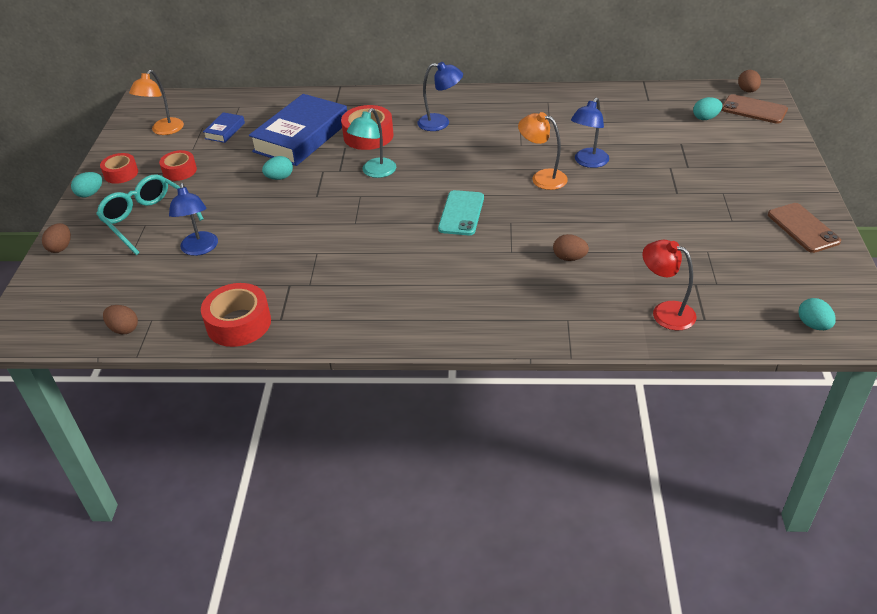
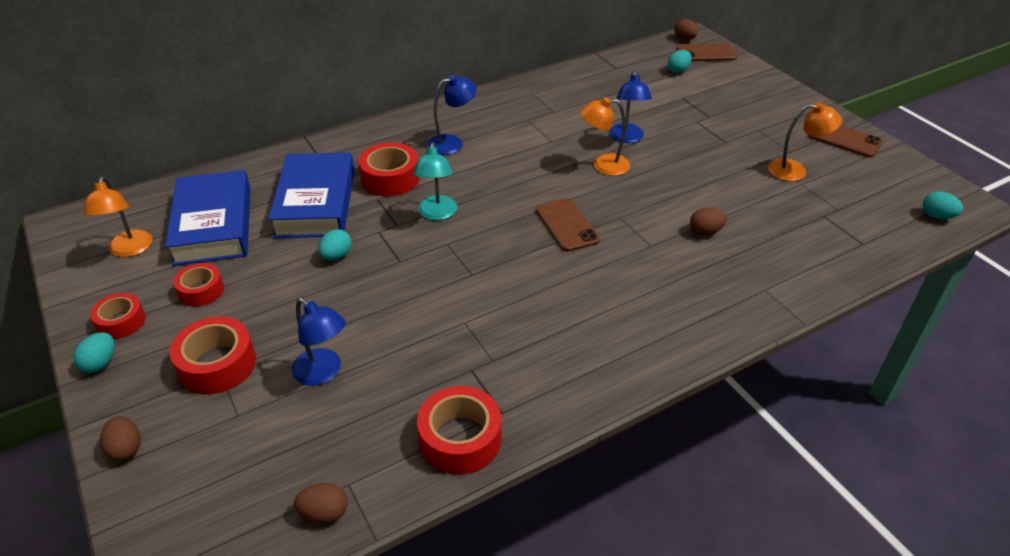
camera: 35 degrees left, 0 degrees up
(147, 219) = (217, 364): turquoise glasses -> red tape
(225, 131) = (213, 225): blue book -> blue book, size x2.27
(461, 213) = (567, 225): turquoise phone -> brown phone
(665, 312) = (829, 249): red lamp -> none
(715, 238) = (795, 171): none -> orange lamp

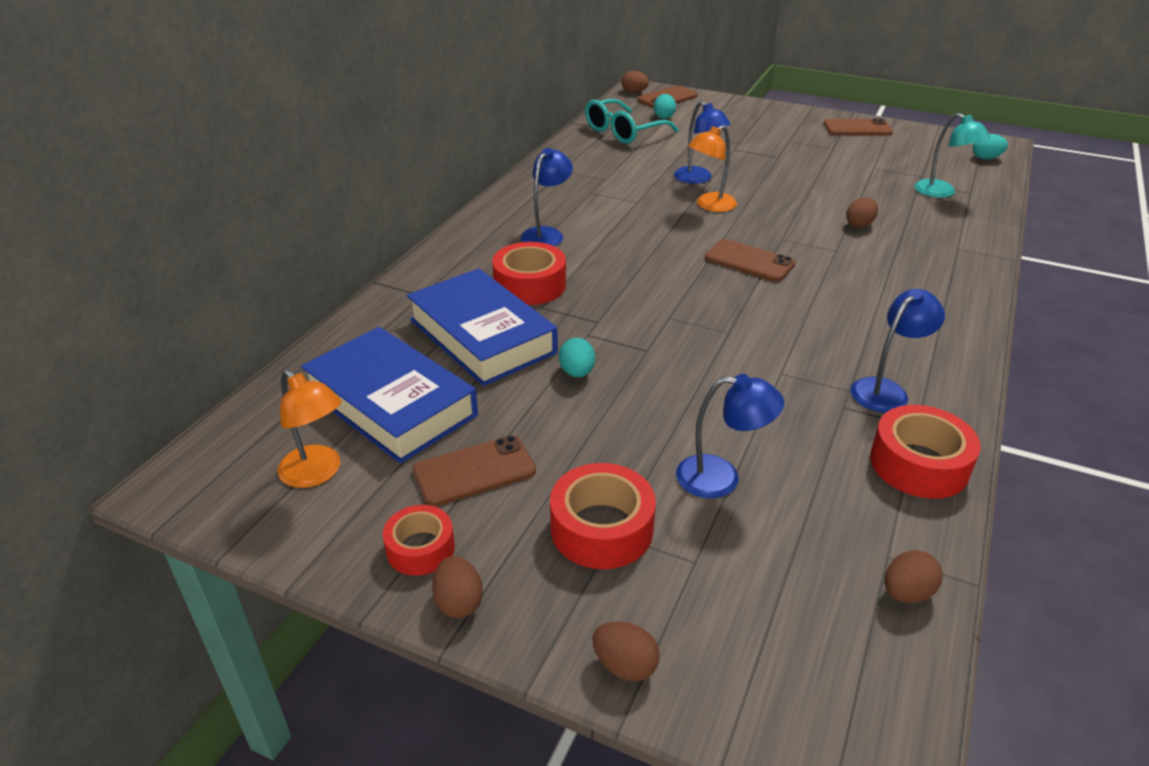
camera: 35 degrees left, 5 degrees down
(100, 363) = (459, 602): turquoise egg -> brown egg
(201, 291) = (474, 471): red tape -> brown phone
(437, 214) = (622, 297): turquoise lamp -> turquoise lamp (942, 192)
(519, 374) = (886, 390): none -> blue lamp
(624, 74) = (623, 132): none -> turquoise glasses
(795, 171) = (856, 160): orange lamp -> none

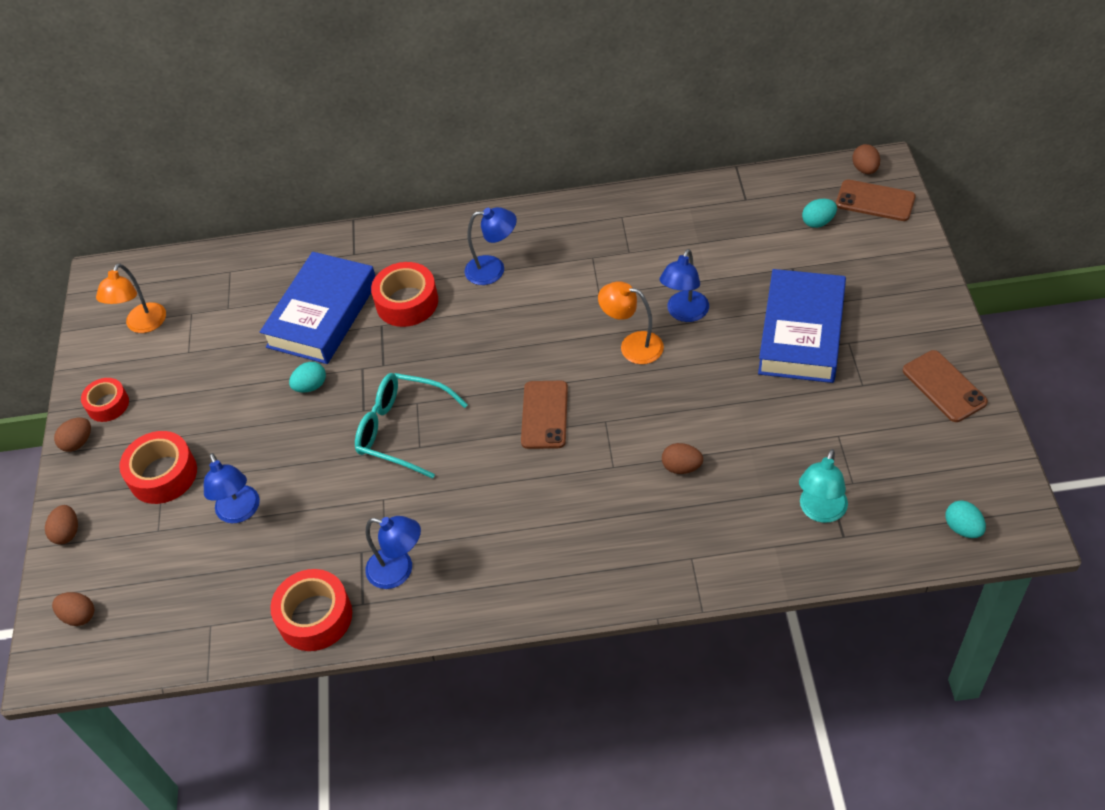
camera: 65 degrees right, 15 degrees up
(391, 404) = (222, 316): blue book -> blue book (801, 333)
(474, 471) = (182, 391): brown phone -> none
(623, 132) = (748, 212): turquoise glasses -> turquoise glasses (401, 430)
(906, 593) = (181, 644): brown egg -> brown egg (79, 616)

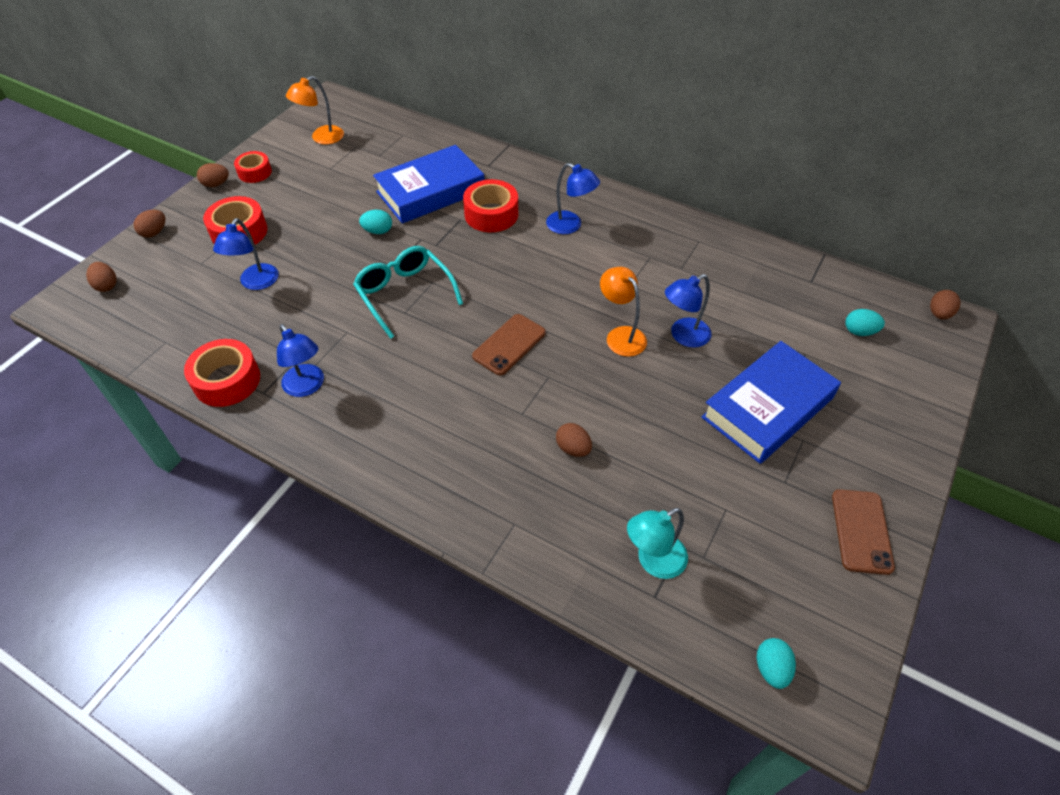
camera: 30 degrees right, 0 degrees up
(875, 201) = (927, 343): brown phone -> none

